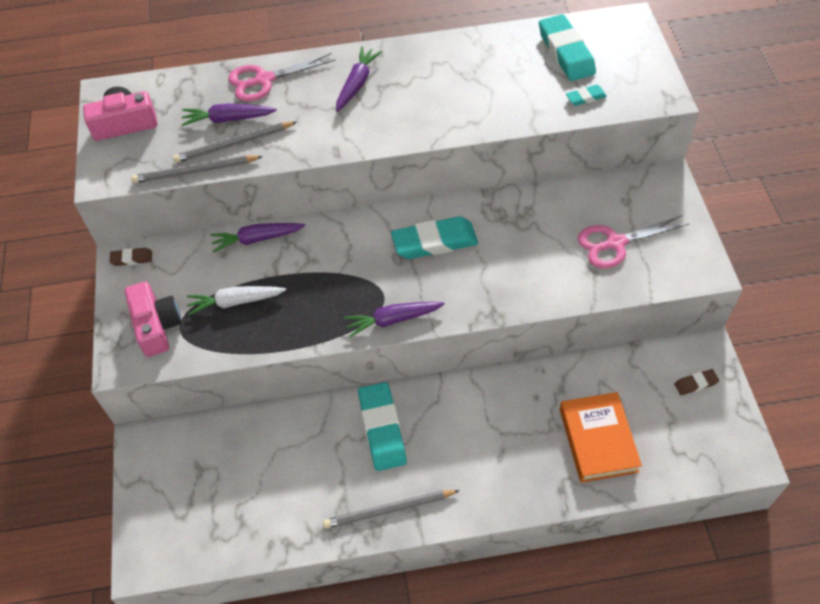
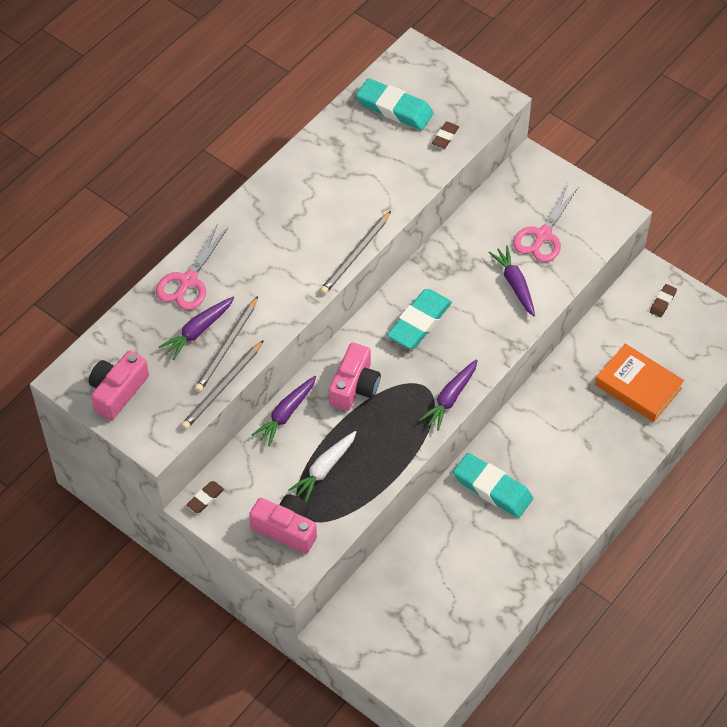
camera: 45 degrees left, 0 degrees up
(329, 255) = (354, 386): none -> pink camera
(356, 84) = (266, 236): purple carrot -> purple carrot (514, 284)
(389, 510) = (552, 535): grey pencil -> grey pencil (355, 255)
(585, 97) = (445, 137): turquoise eraser -> brown eraser

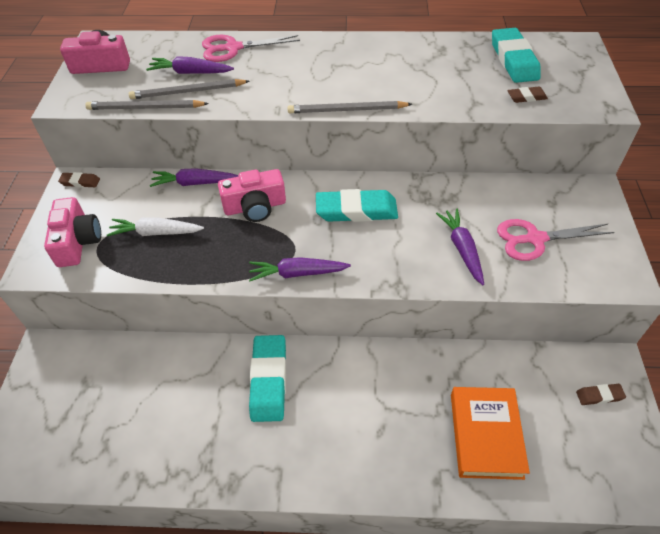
camera: 55 degrees right, 5 degrees down
(514, 284) = (462, 249): purple carrot -> purple carrot turned 45 degrees counterclockwise

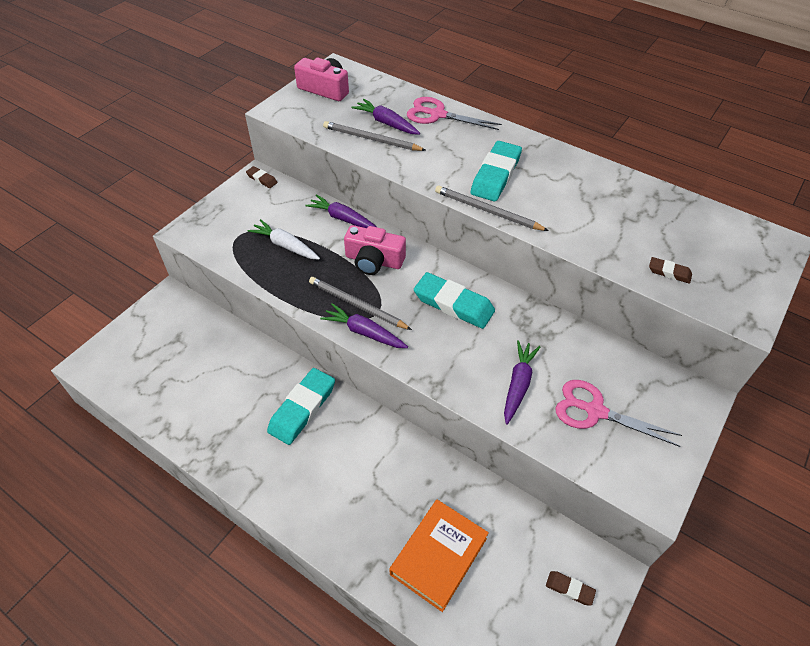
camera: 30 degrees right, 0 degrees up
(78, 242) = (227, 226): pink camera -> none
(145, 108) = (329, 139): grey pencil -> grey pencil (357, 305)
(513, 60) = (690, 230): turquoise eraser -> turquoise eraser (495, 175)

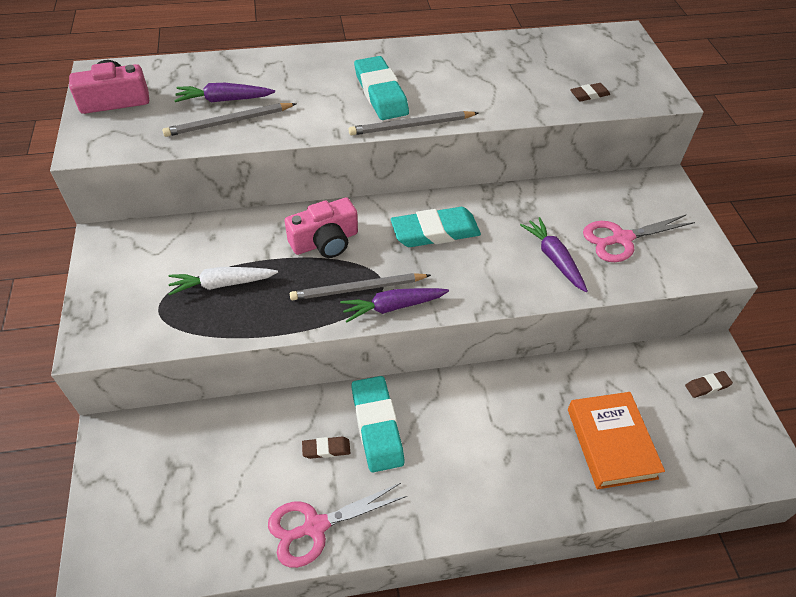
camera: 45 degrees left, 0 degrees up
(262, 179) = (113, 238): brown eraser -> brown eraser (326, 449)
(343, 219) = (249, 223): purple carrot -> none
(437, 115) = (263, 68): pink scissors -> pink scissors (315, 526)

